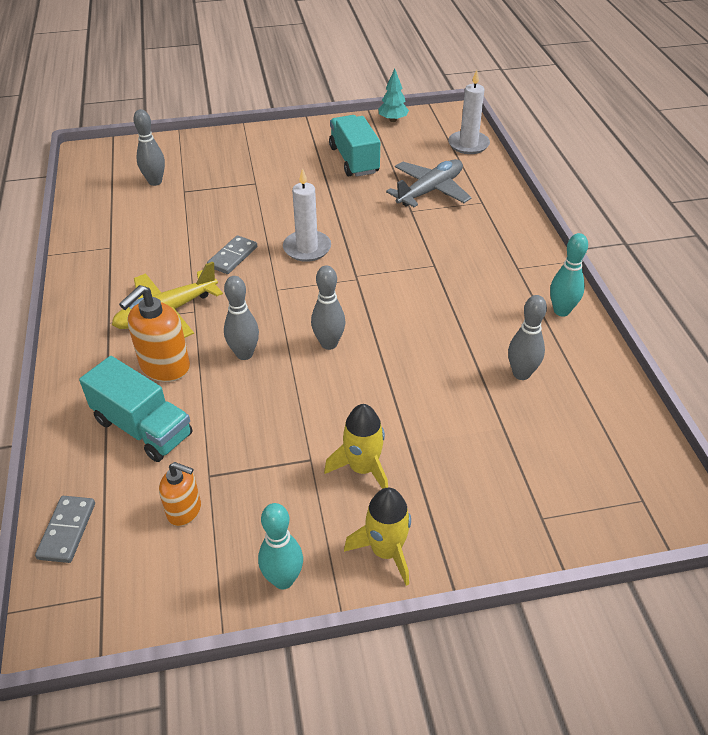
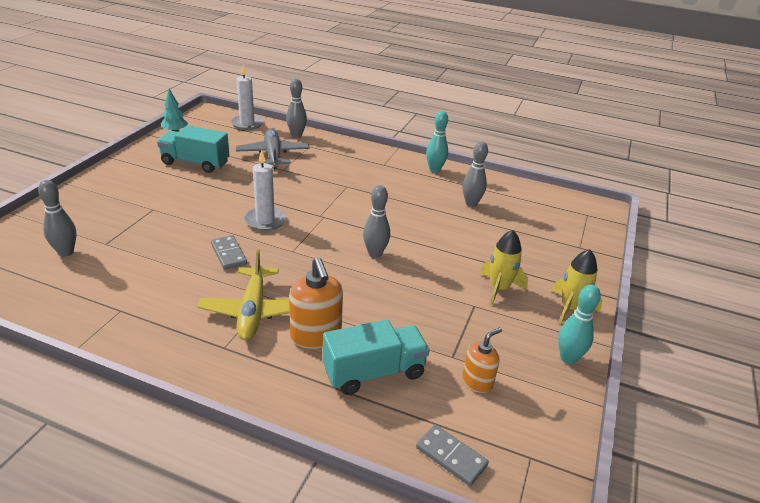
camera: 60 degrees left, 10 degrees down
(244, 354) = (345, 292): grey bowling pin -> grey bowling pin (296, 135)

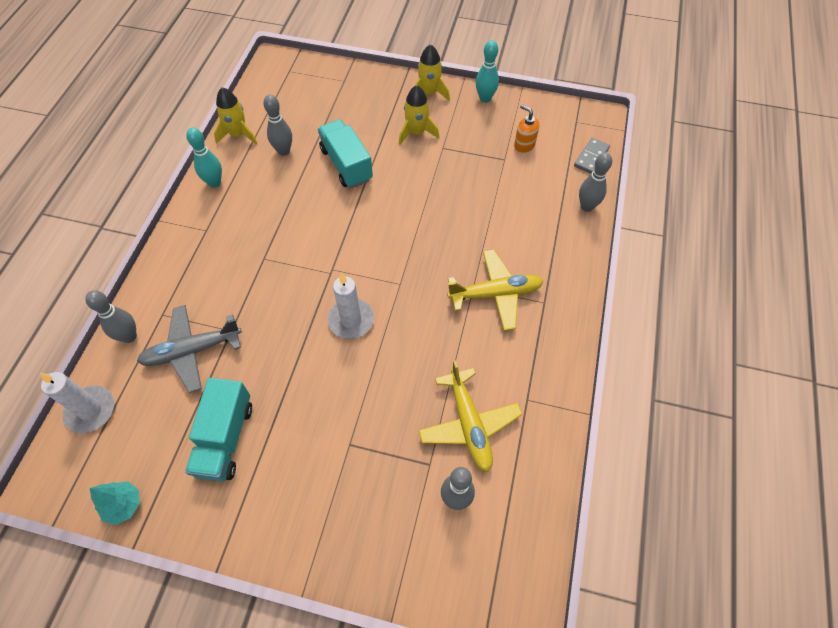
camera: 95 degrees left, 25 degrees up
(123, 269) = (469, 424): none -> yellow plane
(229, 254) = (419, 336): grey domino -> none
(316, 335) = (510, 243): orange soap dispenser -> none
(374, 372) = (536, 202): turquoise truck -> turquoise truck (346, 165)
(375, 253) = (388, 218): grey bowling pin -> grey bowling pin (586, 207)
(492, 183) = (238, 135): none -> yellow rocket

